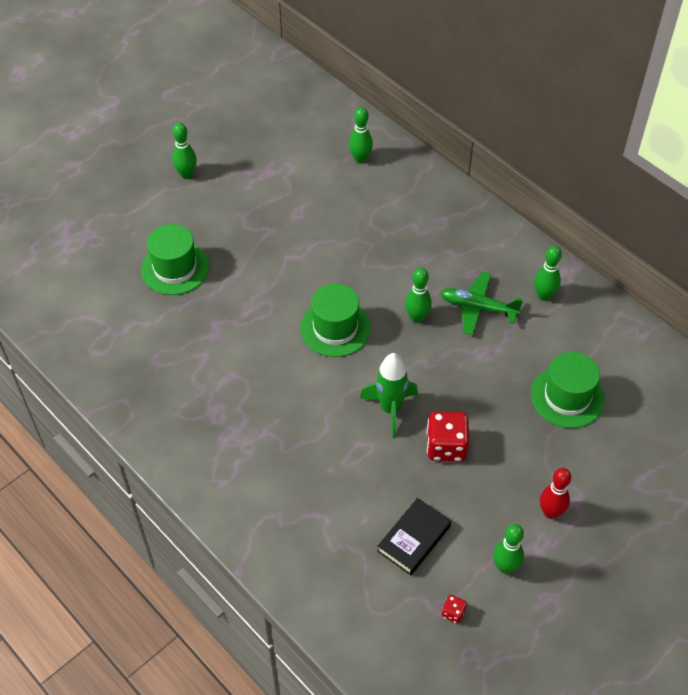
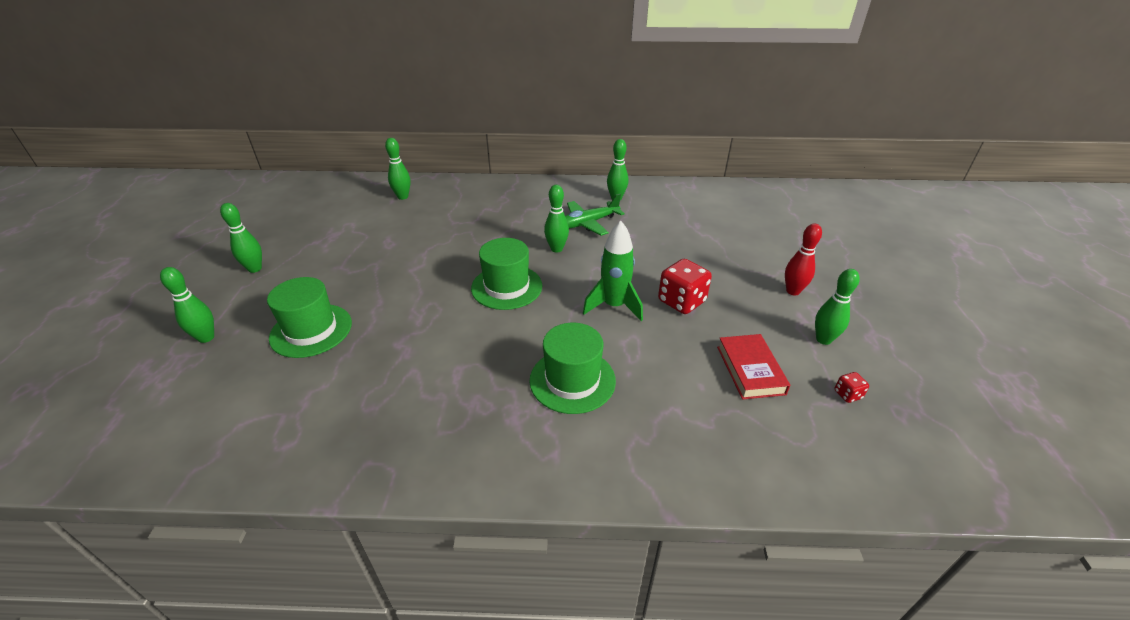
camera: 45 degrees left, 15 degrees down
(113, 226) = (206, 337): none -> green bowling pin
(414, 539) = (750, 370): black book -> red book
(567, 396) = (704, 232): green hat -> green hat (572, 380)

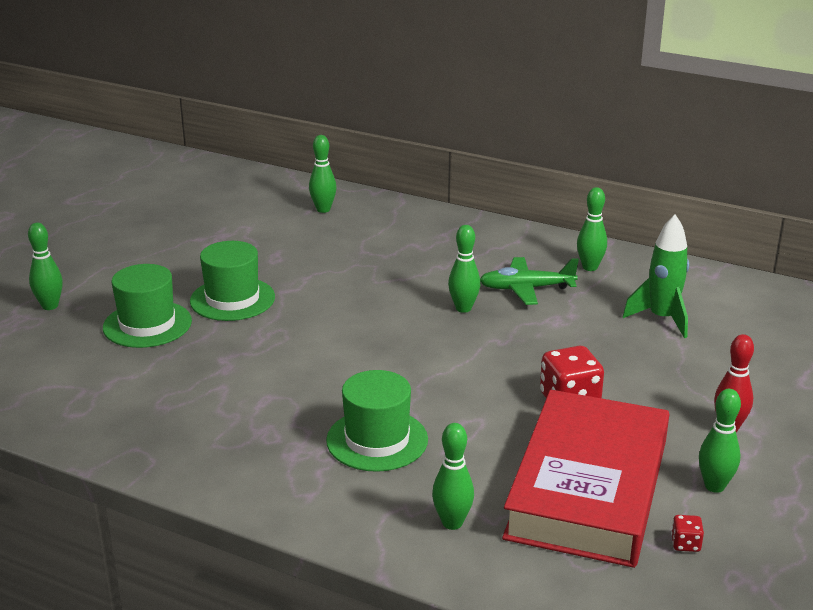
camera: 25 degrees right, 10 degrees down
(255, 269) = (125, 252): green bowling pin -> green bowling pin (452, 523)
(506, 287) = (374, 334): green hat -> green hat (232, 299)
(614, 306) = (482, 384): green rocket -> green rocket (662, 319)
(750, 370) = (588, 488): red book -> red book, size x2.23

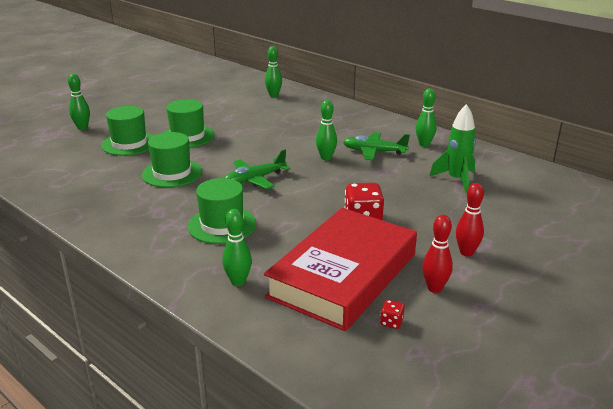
camera: 15 degrees right, 0 degrees up
(248, 366) = (172, 173): none -> green hat
(380, 359) = (254, 179): none -> green plane
(714, 486) = (434, 288): green bowling pin -> red bowling pin

